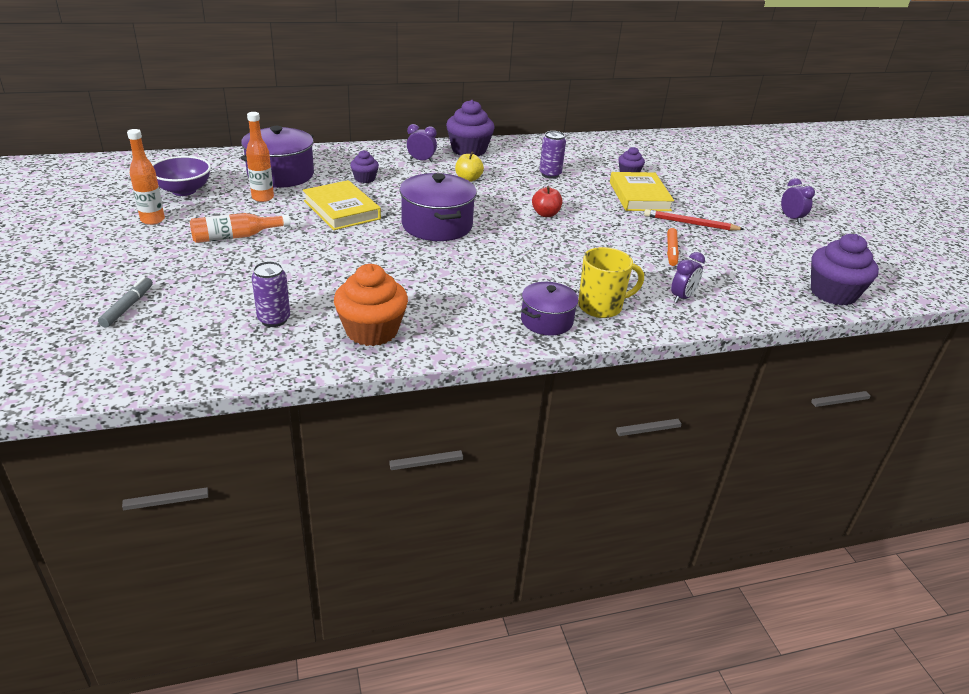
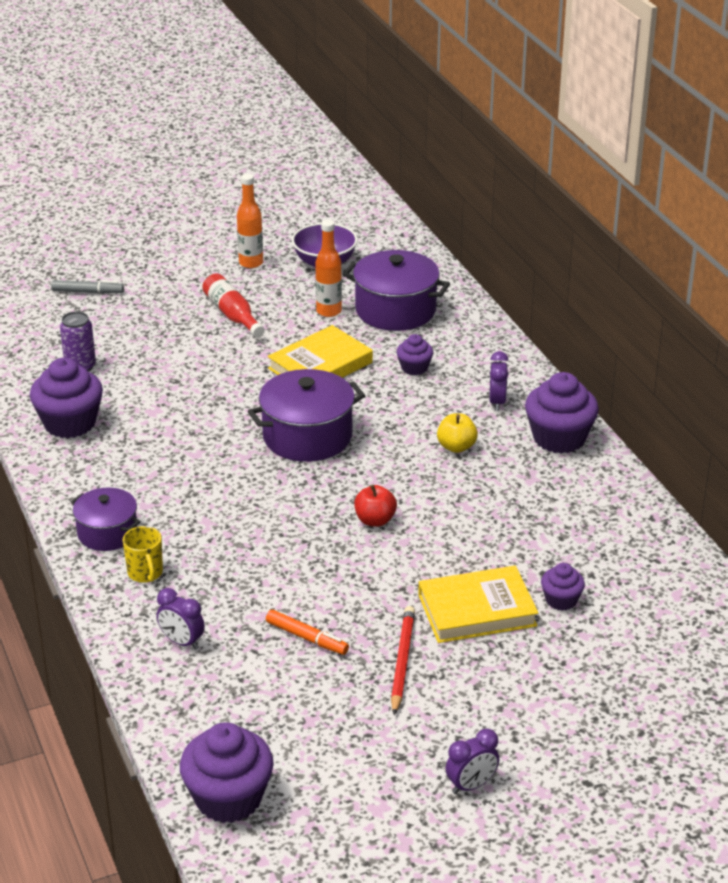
camera: 85 degrees right, 0 degrees up
(235, 236) = (232, 314): orange bottle -> red bottle
(372, 331) = (70, 423): orange cupcake -> purple cupcake
(550, 174) = (512, 518): purple can -> none
(601, 307) = (145, 573): yellow mug -> yellow mug, size x0.67
(671, 251) = (306, 637): orange marker -> orange marker turned 150 degrees counterclockwise

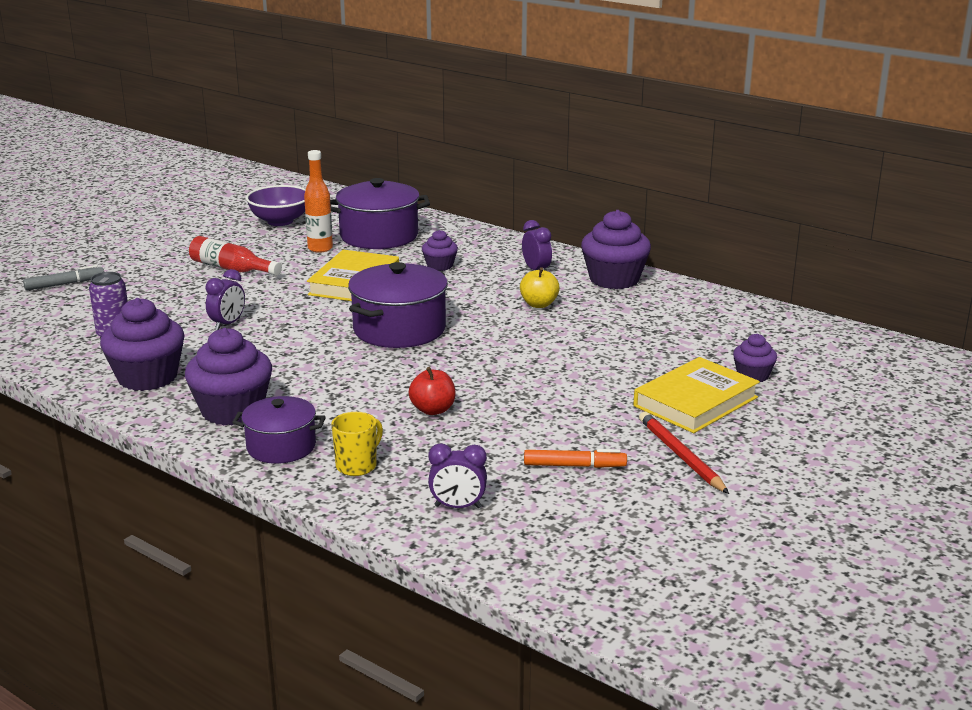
camera: 30 degrees left, 10 degrees down
(145, 573) = (357, 466): yellow mug -> yellow mug turned 90 degrees counterclockwise
(228, 798) = (657, 615): purple cupcake -> purple cupcake (232, 410)
(251, 263) = (210, 234): orange bottle -> none
(375, 520) = (531, 368): red apple -> red apple (433, 410)
(471, 785) = (856, 523): purple clock -> purple clock (227, 324)

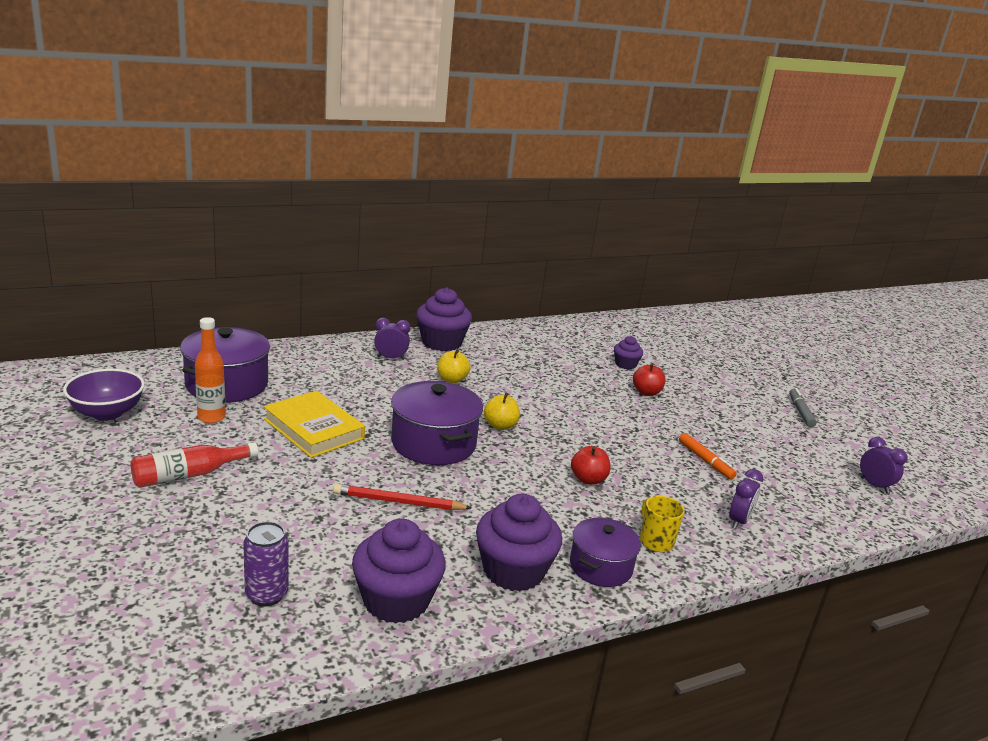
camera: 65 degrees left, 0 degrees up
(64, 284) = (62, 593): grey marker -> grey marker (800, 412)
(227, 324) = (324, 518): purple clock -> purple clock (874, 485)
(440, 266) = (331, 385): purple cupcake -> none
(478, 347) = (500, 426): none -> yellow apple
(574, 466) = (705, 460): orange marker -> orange marker turned 120 degrees clockwise
(680, 456) = (712, 424): red pencil -> red pencil (398, 502)
(695, 402) = (646, 392): yellow book -> red apple

